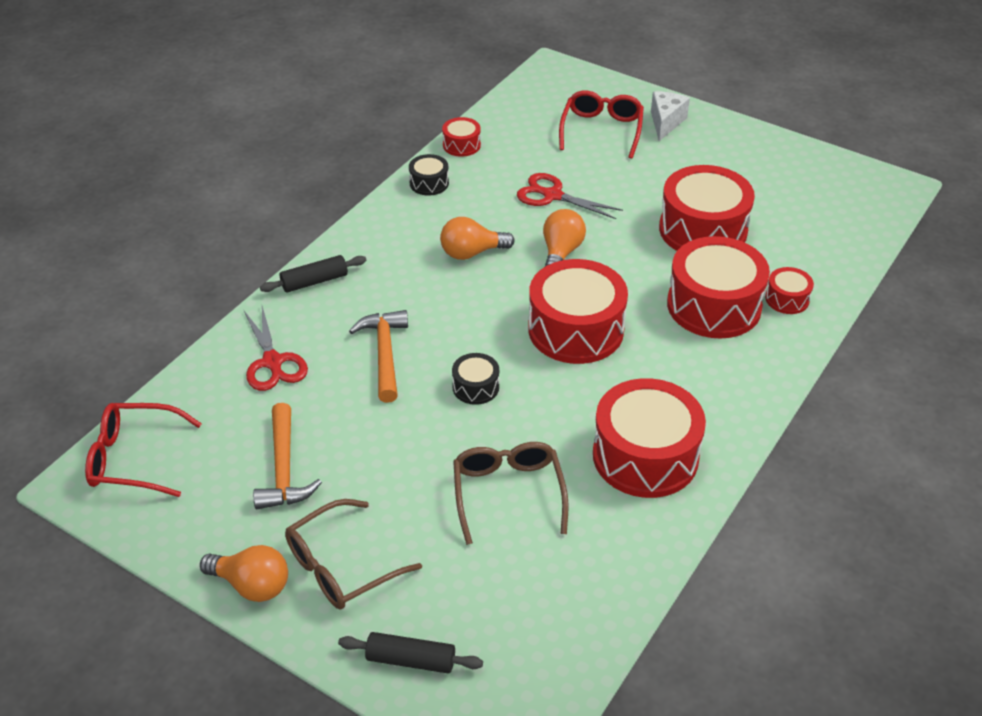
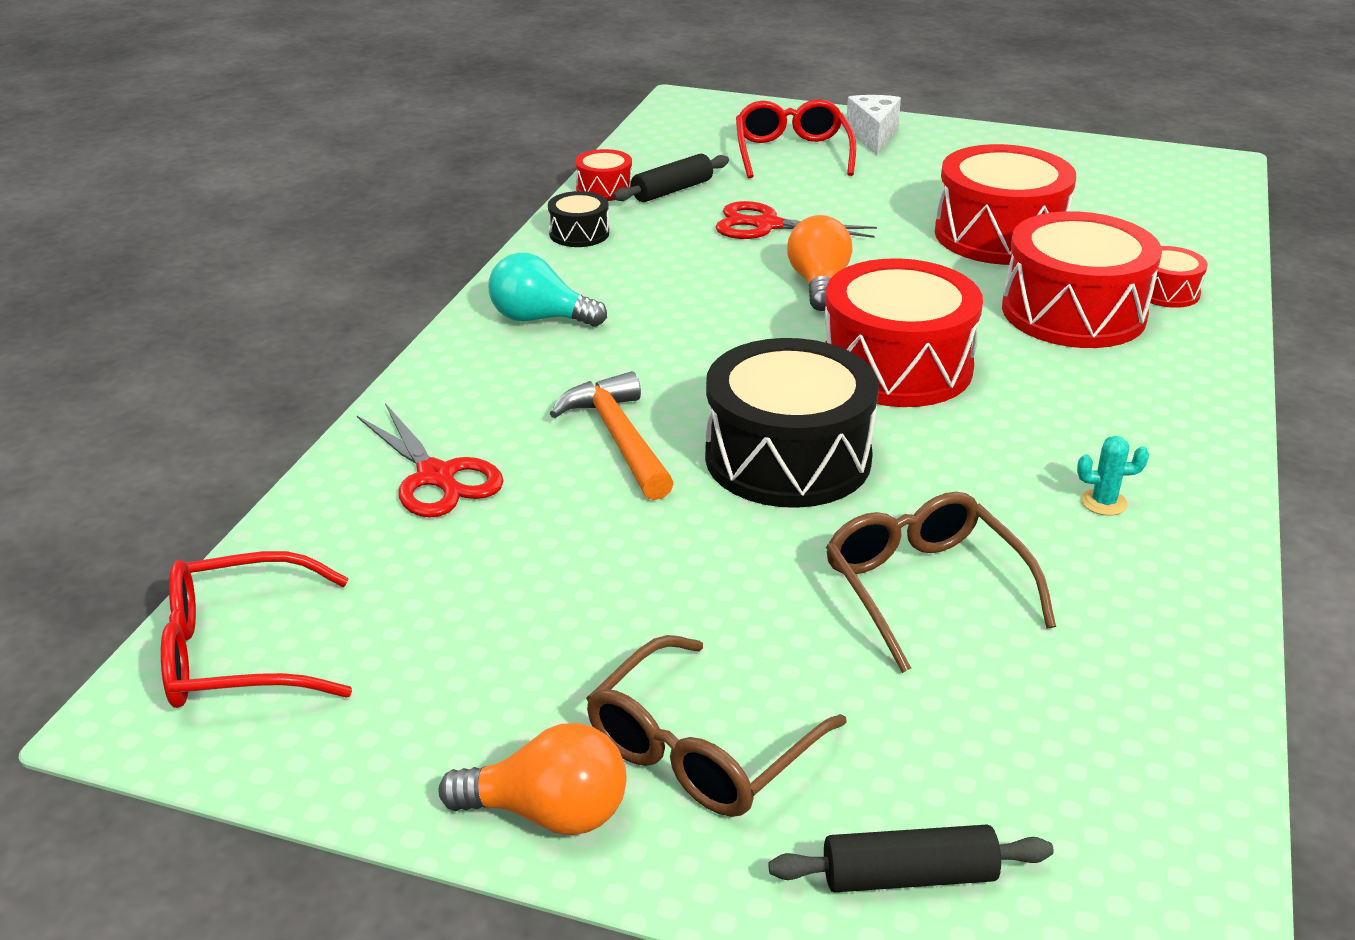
camera: 15 degrees left, 10 degrees down
(284, 469) = (525, 621): orange hammer -> none
(314, 281) = (458, 366): black rolling pin -> black rolling pin (672, 190)
(376, 252) = (540, 319): none -> turquoise light bulb
(471, 253) = (687, 301): orange light bulb -> none
(475, 387) = (788, 458): black drum -> black drum, size x2.14
(645, 456) = (1103, 502): red drum -> turquoise cactus

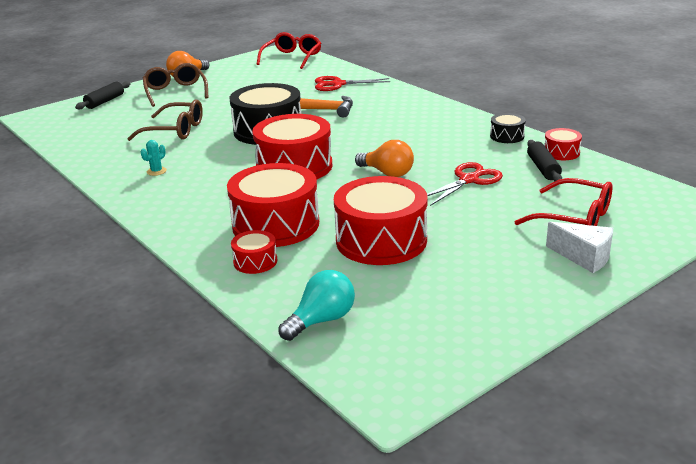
camera: 125 degrees right, 5 degrees down
(540, 319) = (427, 114): turquoise light bulb -> turquoise light bulb (321, 320)

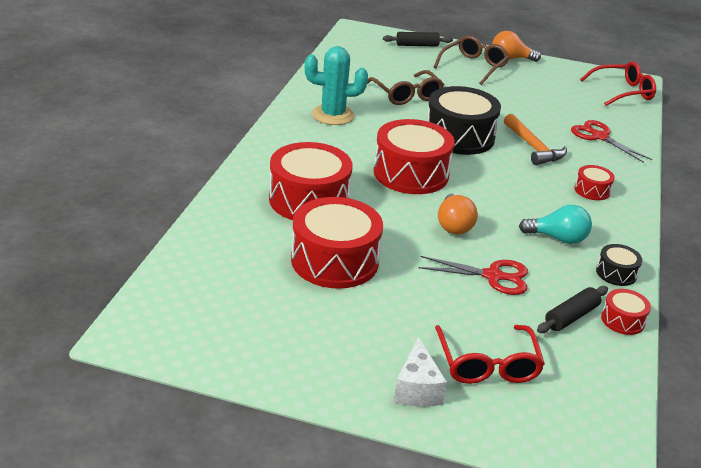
camera: 50 degrees right, 5 degrees up
(156, 171) = (333, 115): turquoise cactus -> turquoise cactus, size x2.36
(255, 261) = (247, 211): red drum -> red drum (592, 190)
(321, 320) = (196, 271): turquoise light bulb -> turquoise light bulb (558, 238)

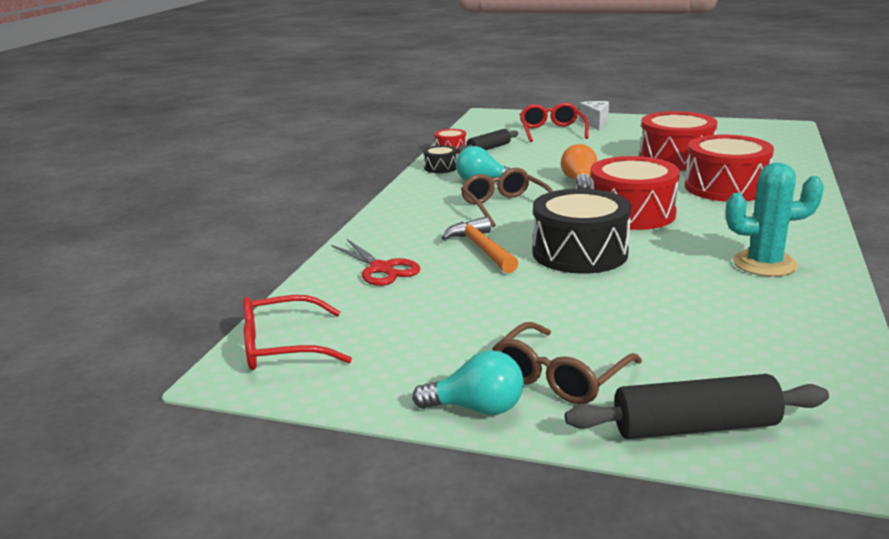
camera: 175 degrees left, 10 degrees down
(406, 95) = (672, 304): brown glasses -> brown glasses (505, 207)
(417, 45) = (695, 427): black rolling pin -> black rolling pin, size x1.58
(493, 276) = (544, 160): red scissors -> none
(510, 59) = (477, 408): orange light bulb -> turquoise light bulb
(592, 190) = (428, 215): red drum -> none

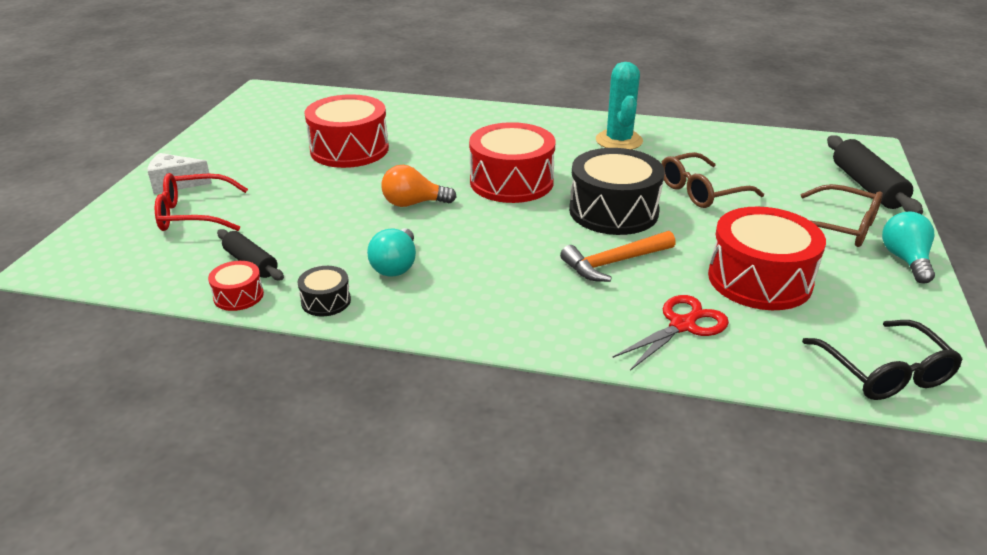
camera: 95 degrees left, 10 degrees up
(282, 347) = (885, 372): red glasses -> black glasses
(505, 207) = (489, 249): brown glasses -> brown glasses (701, 191)
(725, 187) = (445, 136): red drum -> red drum (759, 279)

